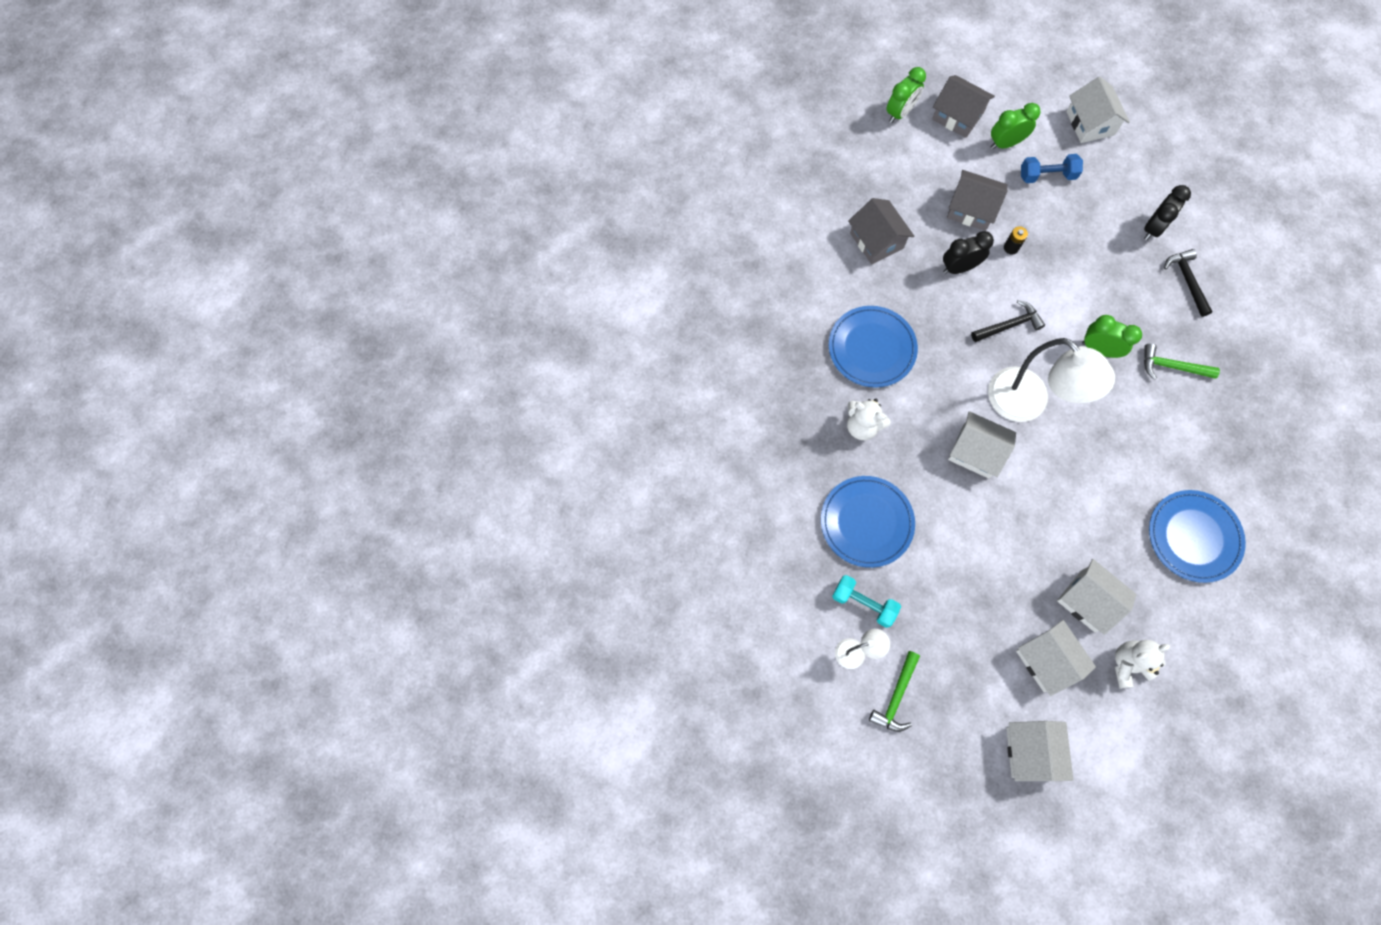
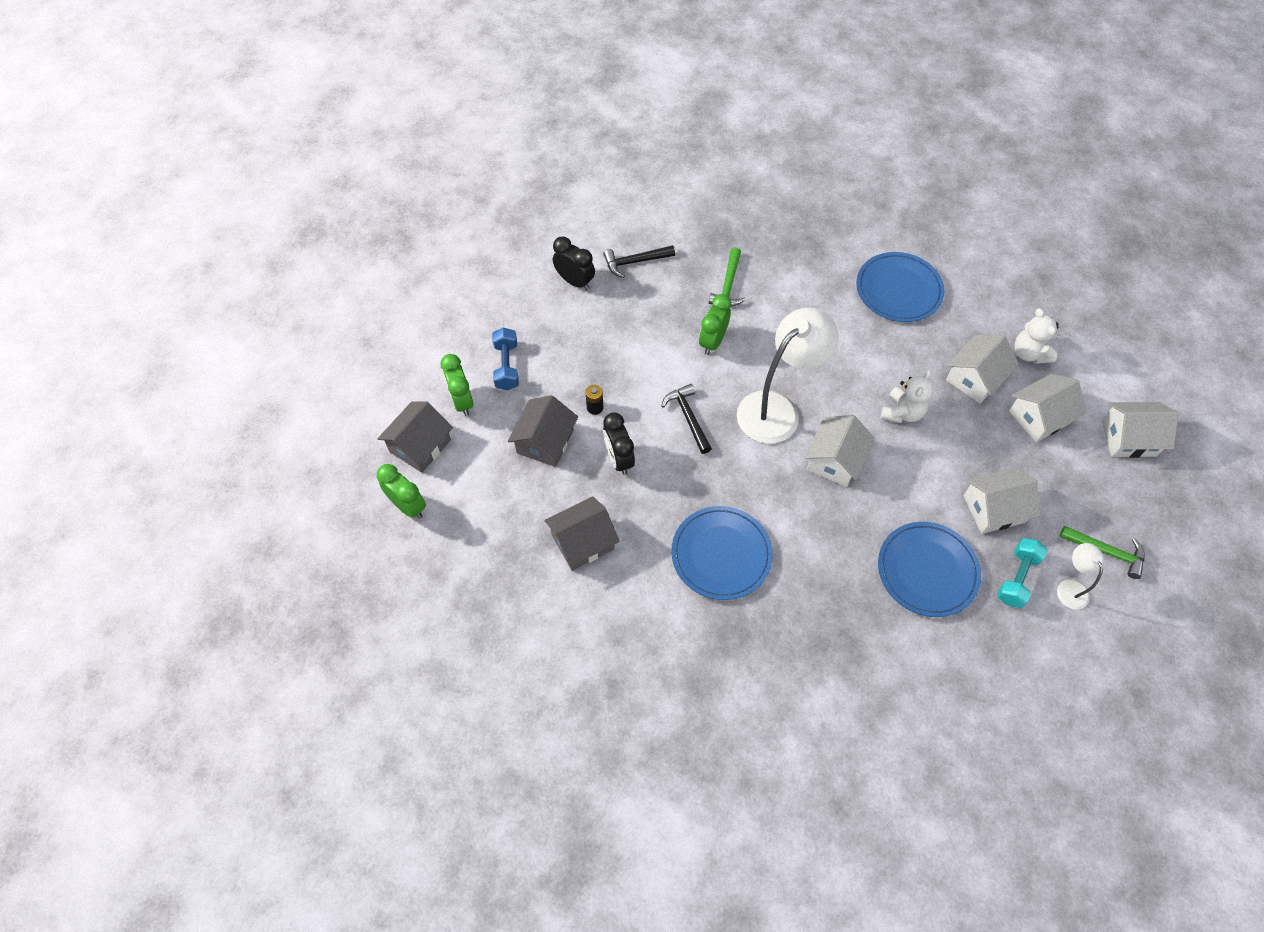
camera: 90 degrees left, 10 degrees down
(862, 426) = (816, 569): white teddy bear -> white teddy bear (902, 412)
(1090, 123) = (444, 321): white house -> white house (993, 509)

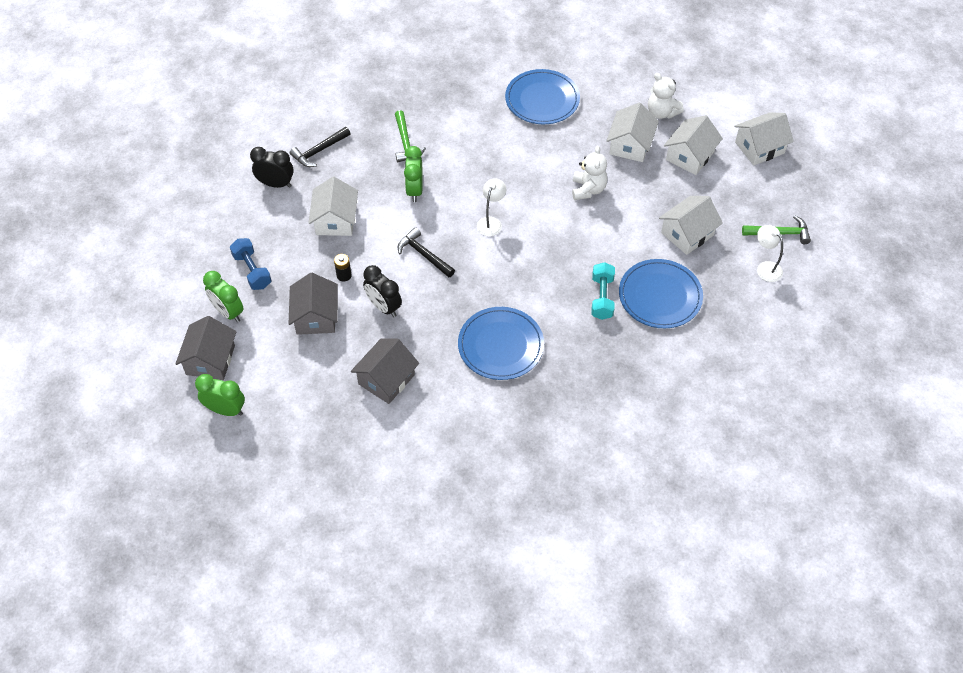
camera: 25 degrees left, 5 degrees down
(777, 408) = (491, 222): white lamp -> white lamp, size x0.47
(834, 460) = (554, 243): white house -> white house (335, 220)
(1017, 578) = (726, 276): turquoise dumbbell -> turquoise dumbbell (602, 298)

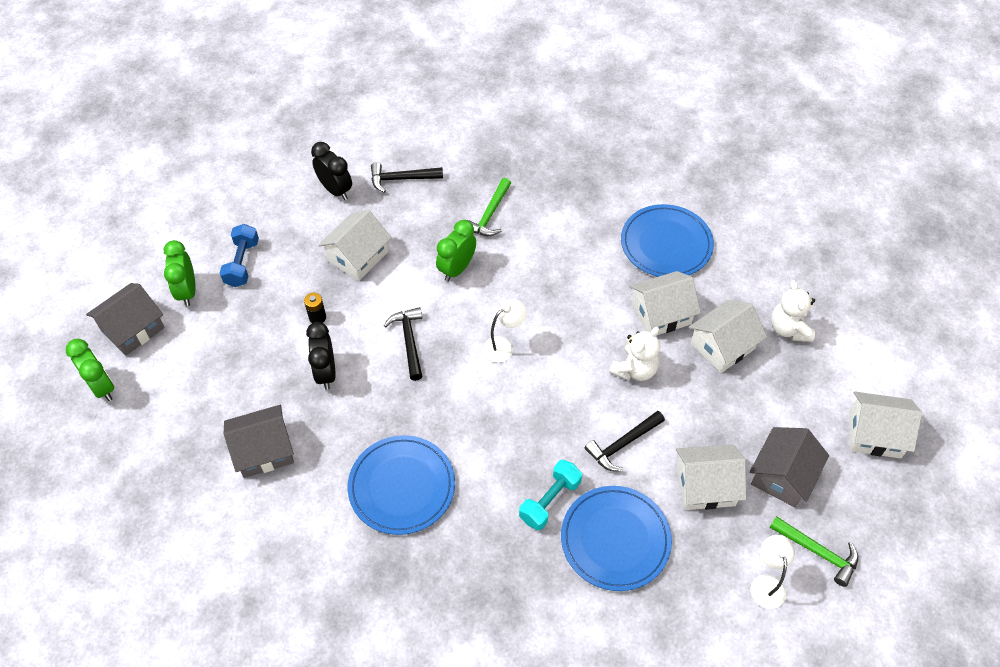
camera: 35 degrees right, 0 degrees up
(316, 316) = (257, 343): grey house -> grey house (782, 476)
(618, 238) = (623, 444): none -> black hammer
(690, 156) = (781, 397): white house -> white house (661, 314)

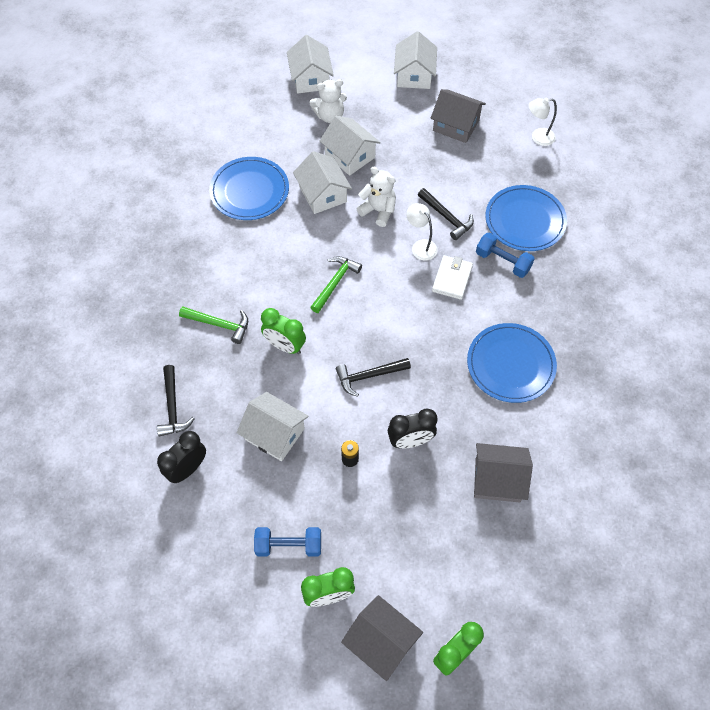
camera: 95 degrees left, 5 degrees up
(264, 450) = (497, 480): grey house -> grey house turned 60 degrees counterclockwise
(504, 346) = (366, 302): white lamp -> white lamp (420, 246)
(528, 439) = (452, 279): none -> white wallet
(550, 501) = (503, 262): turquoise dumbbell -> blue dumbbell
(705, 486) = (472, 168): white house -> white house (310, 79)
(817, 552) = (509, 110): green hammer -> green hammer (335, 283)

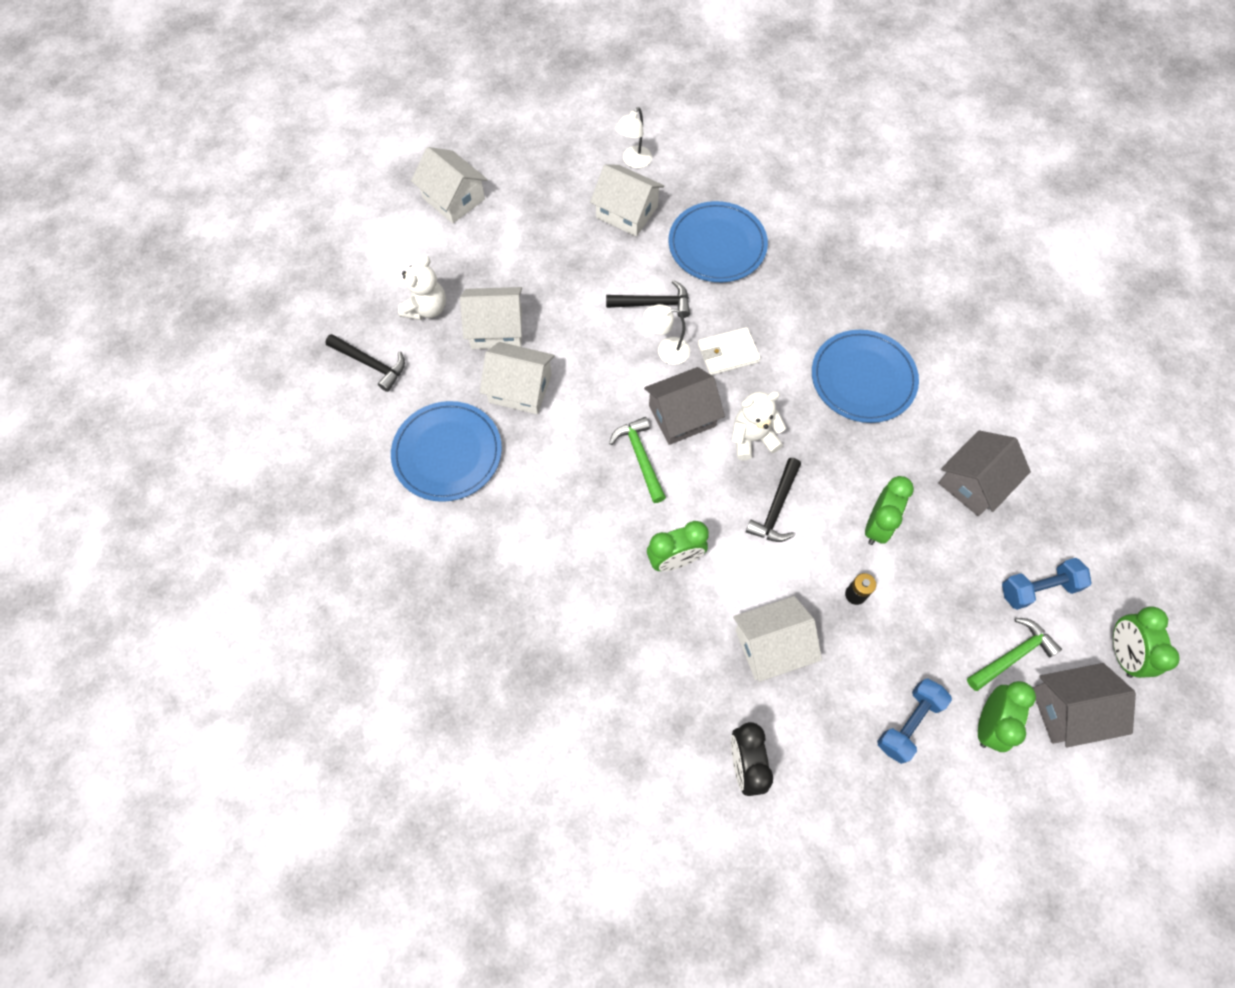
camera: 50 degrees left, 5 degrees up
(173, 407) = (656, 727): black hammer -> black hammer (371, 364)
(219, 324) = (592, 606): green hammer -> green hammer (1012, 655)
(310, 79) = (358, 289): white house -> white house (627, 212)
(378, 211) = (589, 355): white teddy bear -> white teddy bear (752, 438)
(410, 441) = (877, 525): black clock -> green clock
(452, 279) = (728, 353): white wallet -> white wallet turned 75 degrees counterclockwise
(456, 125) = (552, 213): grey house -> grey house (682, 416)
(503, 262) = (746, 298): blue dumbbell -> blue dumbbell (1038, 588)

